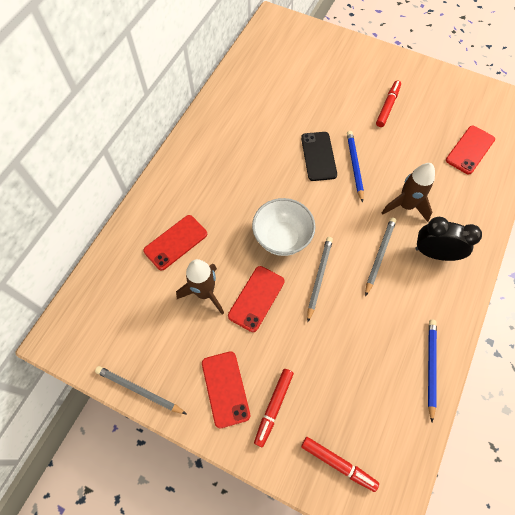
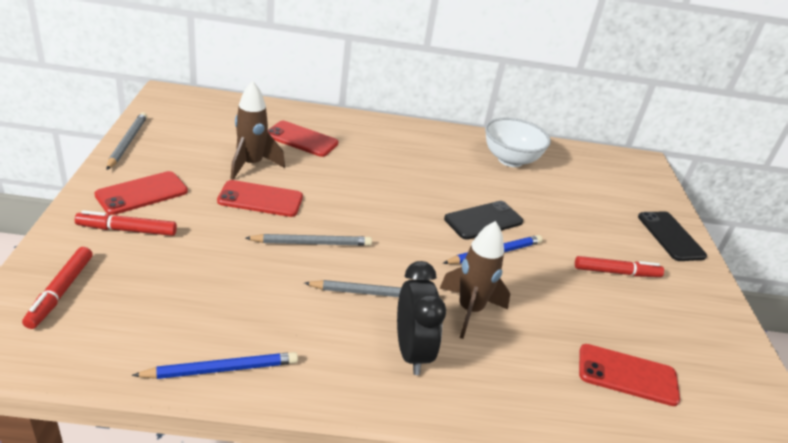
camera: 60 degrees right, 30 degrees down
(282, 238) = (349, 207): white bowl -> white bowl (510, 160)
(360, 56) = (670, 236): none -> black phone

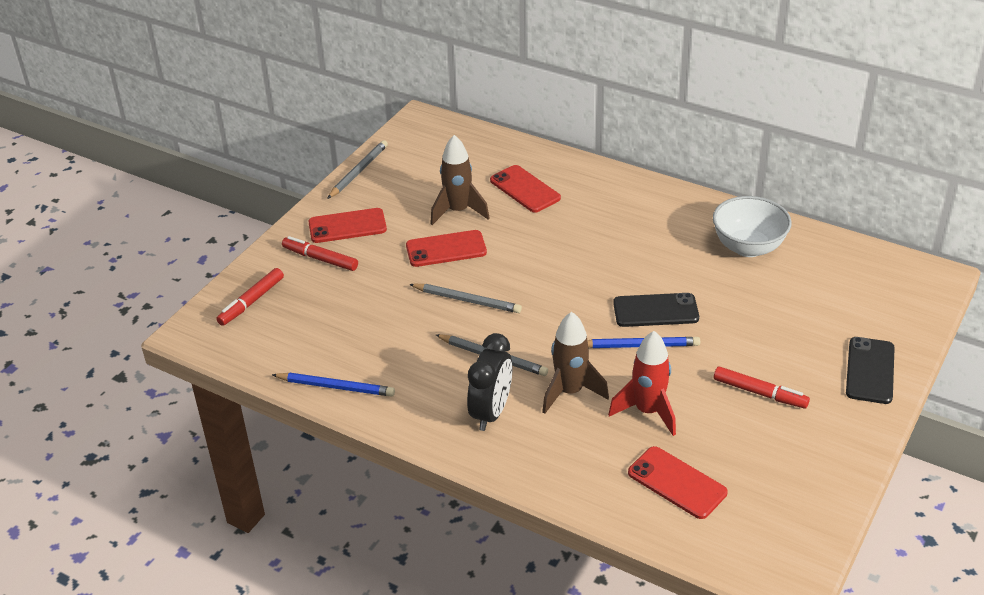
camera: 35 degrees right, 5 degrees up
(260, 199) = (446, 249): red phone -> red phone turned 45 degrees counterclockwise
(548, 312) = (647, 411): none -> red rocket

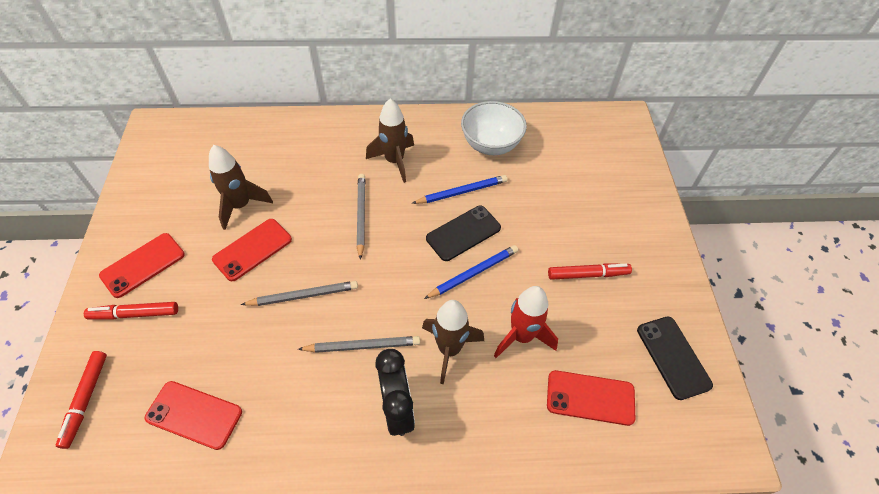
camera: 35 degrees left, 15 degrees up
(336, 387) = (233, 460): blue pencil -> blue pencil (462, 192)
(358, 171) = (122, 201): grey pencil -> grey pencil (361, 215)
(525, 189) = (286, 160): red phone -> red phone (194, 415)
(632, 226) = (394, 161): none -> brown rocket
(870, 370) = (643, 216): black phone -> black phone (673, 357)

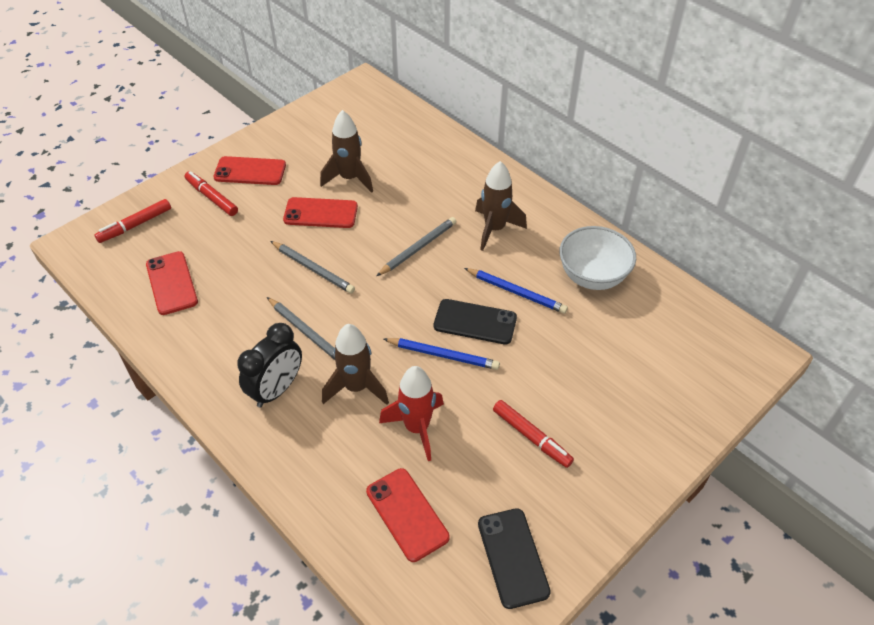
camera: 50 degrees right, 5 degrees down
(673, 357) = (512, 557): black phone -> black phone turned 45 degrees counterclockwise

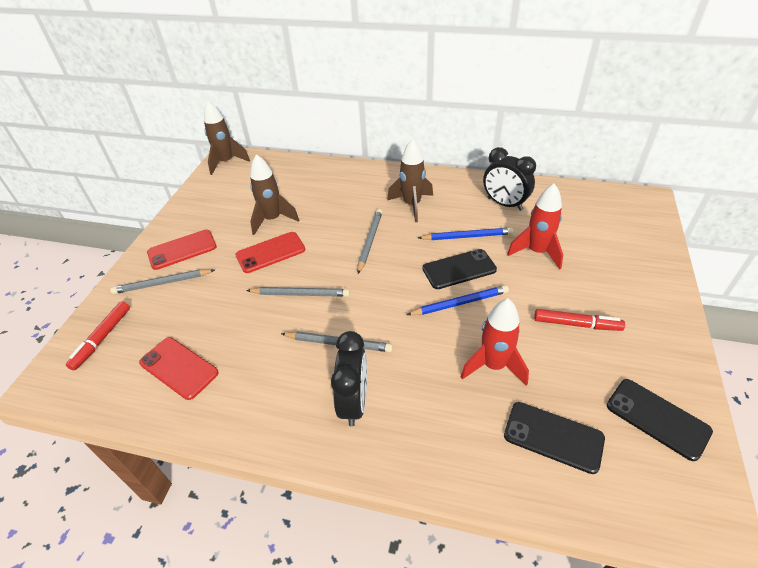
camera: 30 degrees left, 5 degrees down
(212, 197) = (162, 283): red marker -> grey pencil
(356, 387) = (418, 362): brown rocket -> brown rocket (226, 162)
(407, 514) = (553, 437): red phone -> black phone
(570, 346) = (536, 252): none -> red rocket
(592, 276) = (504, 204): white bowl -> black clock

